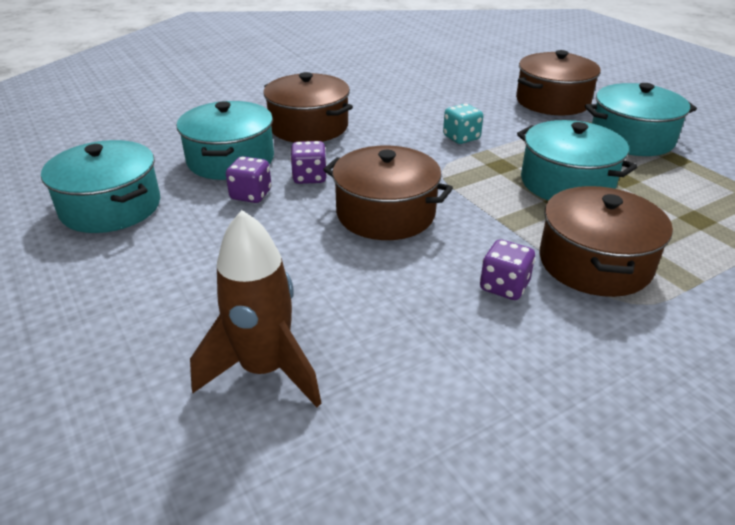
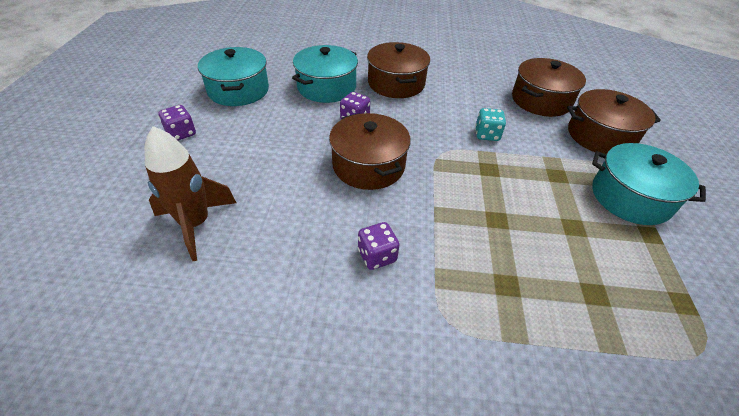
camera: 35 degrees right, 10 degrees up
(251, 195) = (310, 115): purple dice -> purple dice (181, 133)
(567, 183) = (522, 206): turquoise pot -> none
(594, 263) = (460, 277): brown pot -> brown pot (541, 100)

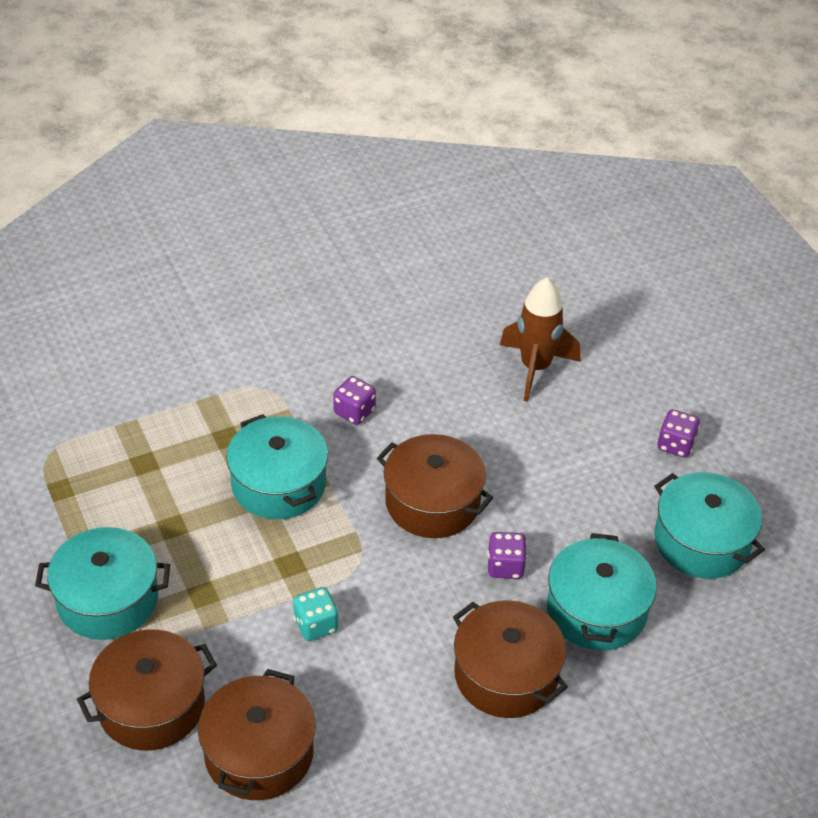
camera: 150 degrees right, 0 degrees up
(475, 223) = (278, 484): none -> turquoise pot

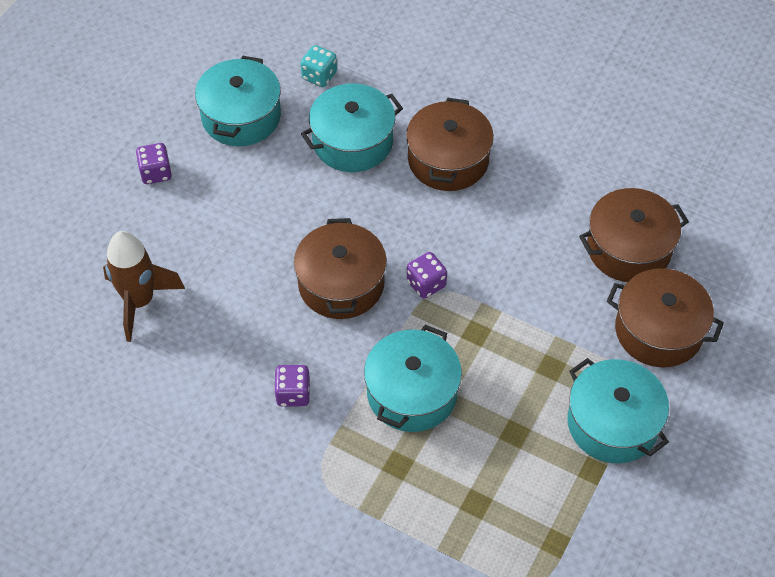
camera: 125 degrees left, 10 degrees up
(316, 625) = (510, 283): turquoise dice -> turquoise dice (319, 76)
(505, 566) = (361, 208): purple dice -> purple dice (426, 284)

